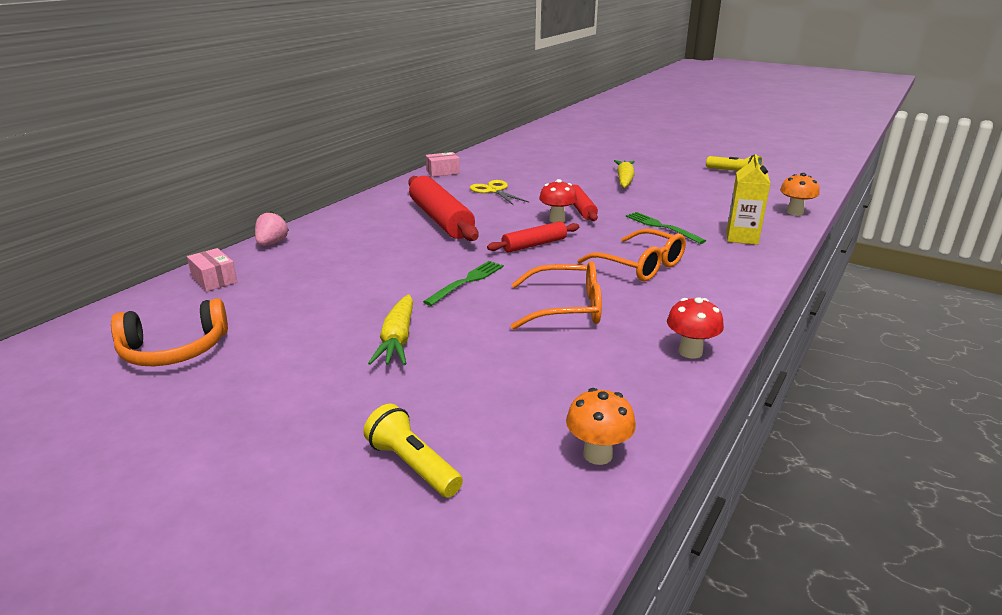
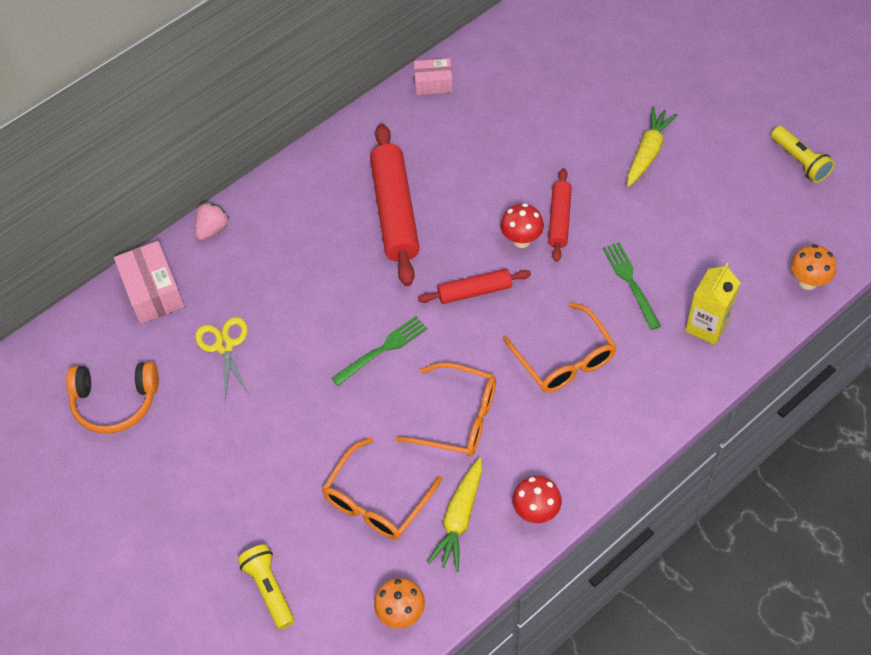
camera: 20 degrees right, 30 degrees up
(214, 280) = (153, 291): pink box -> pink box, size x1.57
(397, 340) = (295, 432): yellow carrot -> yellow carrot (459, 519)
(494, 191) = (478, 150): yellow scissors -> yellow scissors (224, 346)
(514, 371) = (376, 500): none -> orange glasses

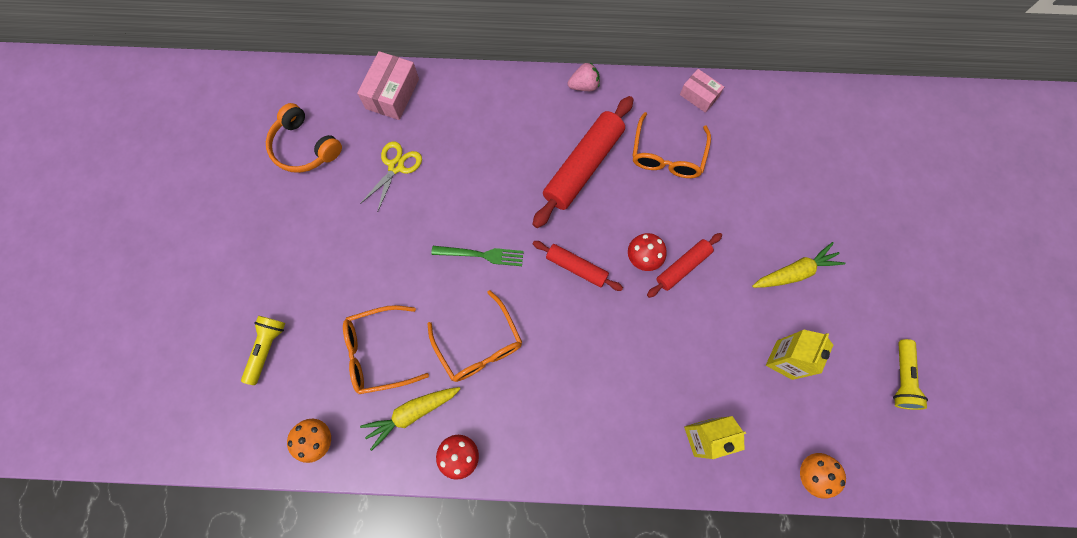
camera: 40 degrees right, 15 degrees up
(212, 229) = (464, 82): pink strawberry -> pink strawberry (584, 86)
(564, 359) = (584, 369): orange glasses -> orange glasses (667, 155)
(630, 281) = (684, 355): green fork -> none
(706, 220) = (784, 360): none -> yellow carton

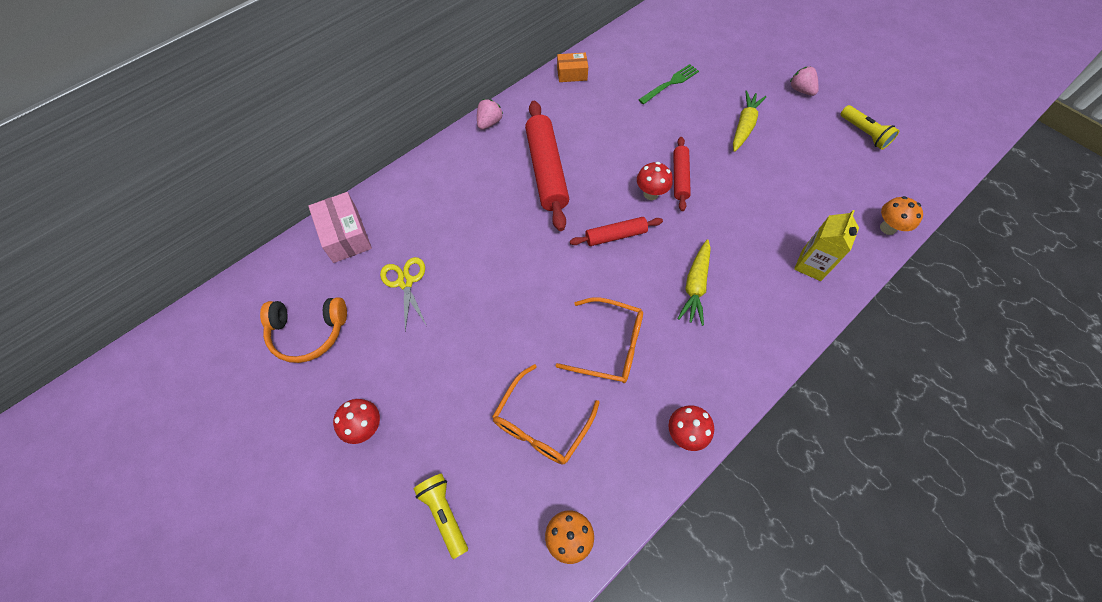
camera: 45 degrees left, 10 degrees down
(277, 247) = (365, 427): none -> red mushroom
(412, 413) = (616, 441): yellow carrot -> yellow carrot (695, 286)
(482, 255) = (541, 284): green fork -> green fork (671, 83)
(667, 155) = (593, 122): orange glasses -> none
(699, 96) = (572, 74): pink box -> orange box
(784, 360) = (798, 178): yellow carton -> none
(893, 286) = (801, 90): none -> pink strawberry

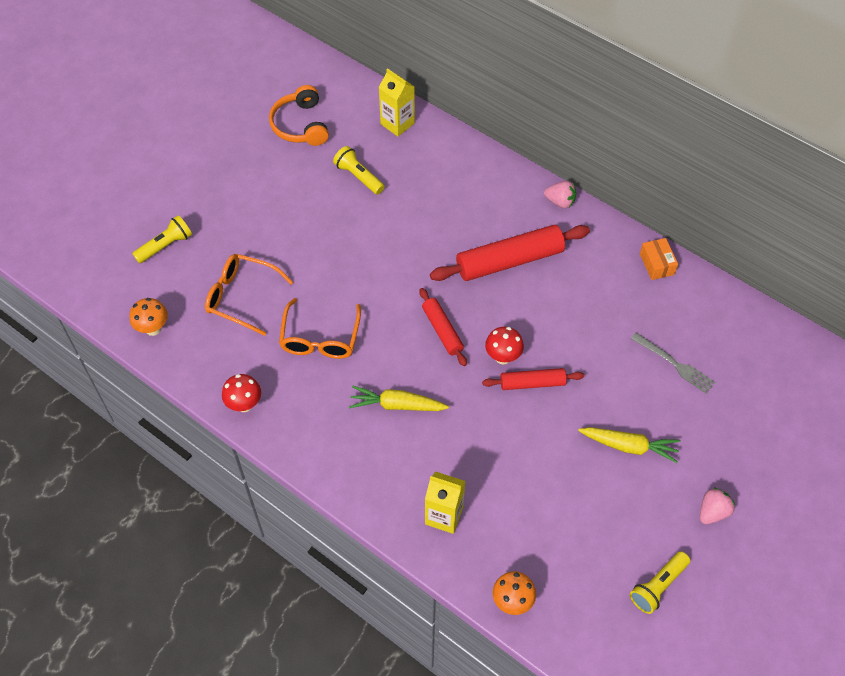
camera: 80 degrees right, 5 degrees down
(345, 235) = (397, 123): pink box -> yellow carton
(365, 427) = (226, 182): red mushroom -> none
(405, 282) = (358, 177): yellow scissors -> yellow flashlight
(671, 83) = (675, 364): green fork -> grey fork

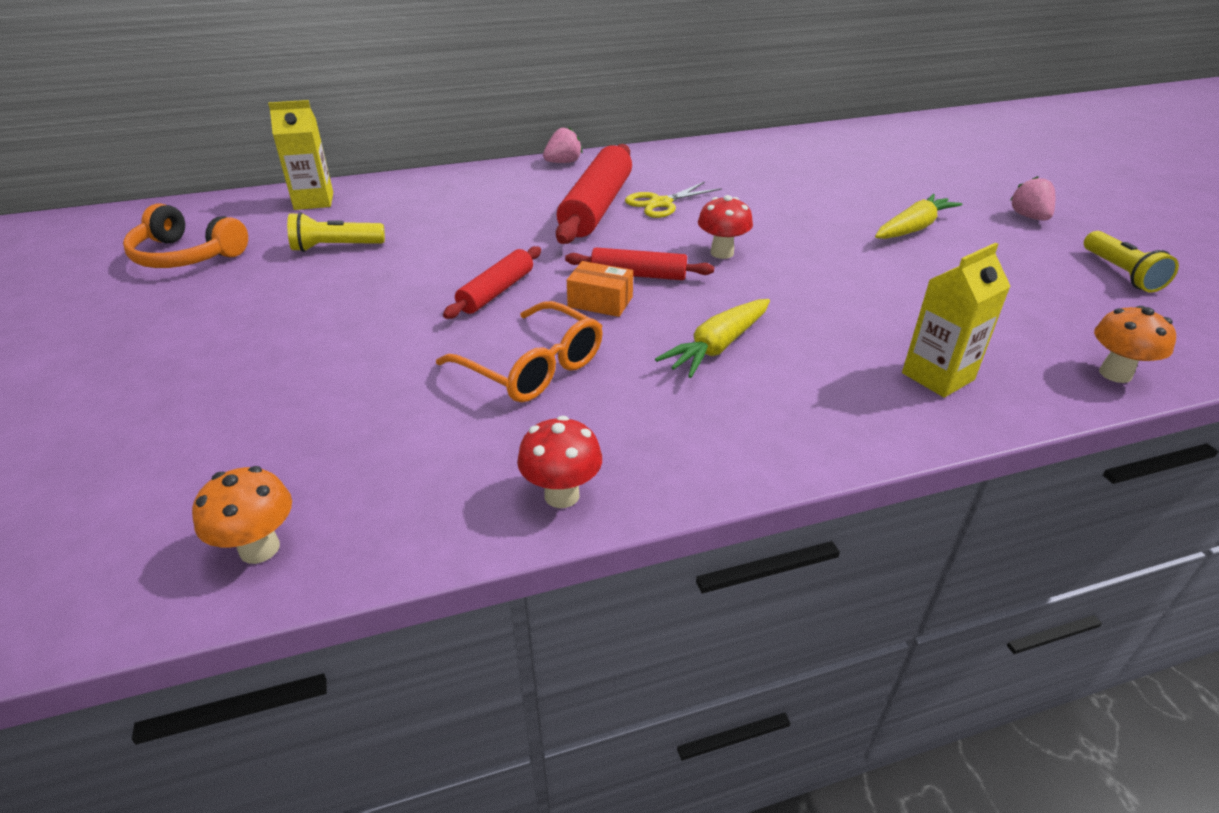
camera: 55 degrees left, 20 degrees down
(165, 245) = (130, 455): yellow flashlight -> none
(242, 297) = (358, 412): orange glasses -> none
(532, 383) = (777, 249): red rolling pin -> red rolling pin (496, 291)
(545, 290) = (661, 203): none -> yellow scissors
(657, 264) = (699, 149): orange box -> orange box (600, 302)
(675, 364) = (828, 178): grey fork -> none

